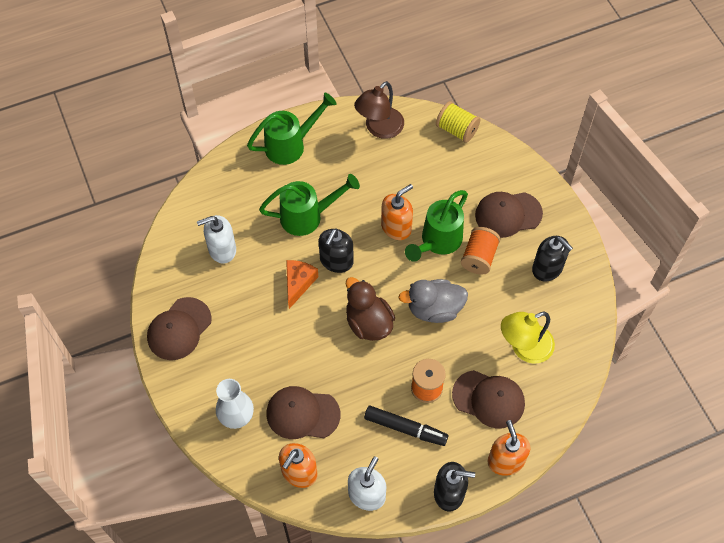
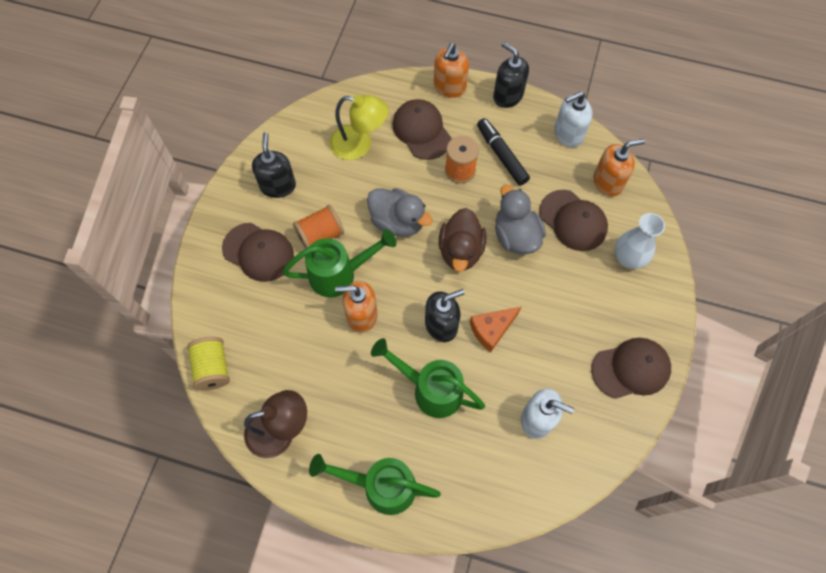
camera: 140 degrees left, 5 degrees up
(337, 366) = (515, 236): none -> grey duck

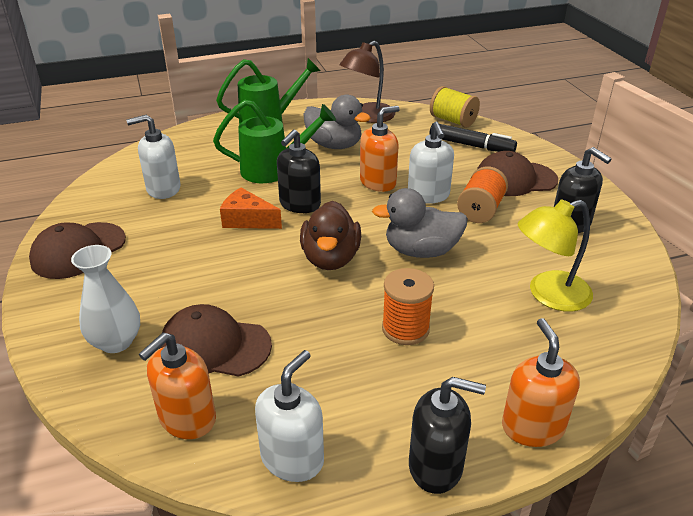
camera: 145 degrees right, 30 degrees down
(339, 274) = (428, 195): green watering can -> white soap dispenser
(421, 131) = (500, 347): brown cap -> none
(460, 251) = (330, 258): brown duck -> brown duck turned 150 degrees counterclockwise
(491, 330) = (247, 220): orange cheese -> orange cheese turned 90 degrees counterclockwise
(501, 155) = (369, 373): black marker -> black marker (471, 145)
(515, 236) = (279, 298): grey duck -> grey duck (334, 145)

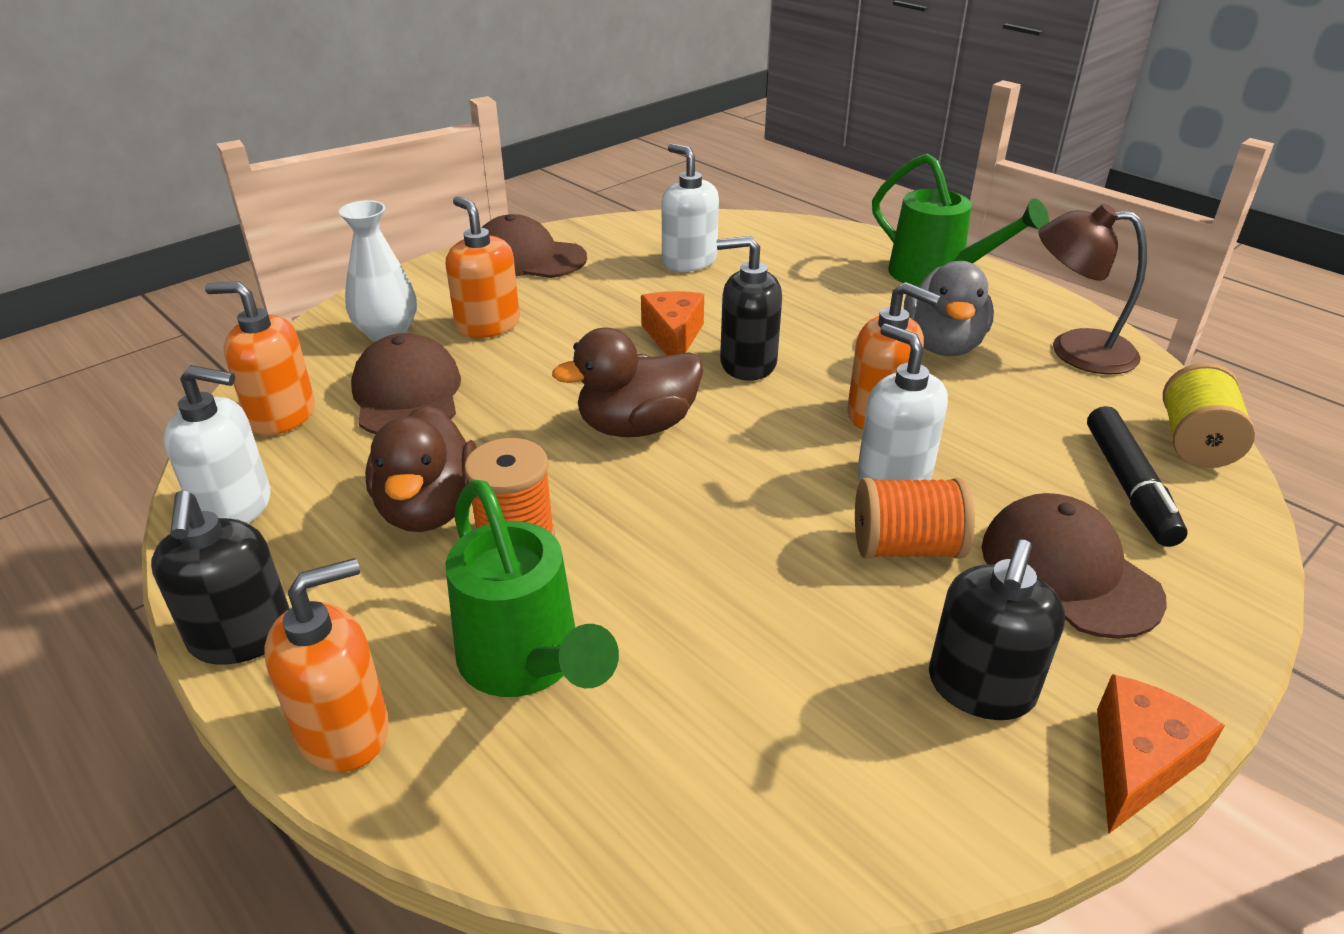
camera: 65 degrees right, 0 degrees up
(157, 290) = (488, 325): none -> orange soap dispenser
(273, 170) = (814, 318): green watering can -> green watering can (527, 663)
(356, 359) = (429, 509): none -> brown duck
(421, 251) = (722, 507): grey duck -> none
(428, 195) = (893, 475): white soap dispenser -> white soap dispenser turned 90 degrees clockwise
(548, 295) = (704, 693): yellow lamp -> none
(617, 206) = (1138, 763): none -> orange cheese

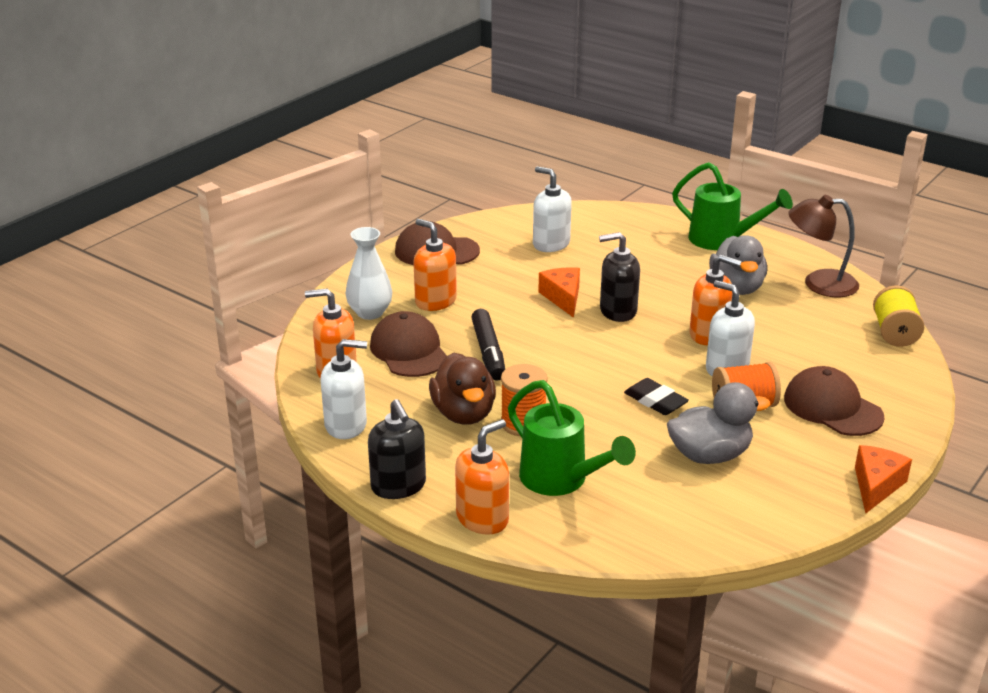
camera: 10 degrees left, 5 degrees down
(637, 426) = (565, 356): brown duck -> none
(754, 522) = (655, 401): none -> black eraser
(818, 645) = (710, 455): none -> grey duck
(980, 688) = (796, 464): black soap dispenser -> none
(1128, 486) = (859, 361): black marker -> black marker (488, 352)

